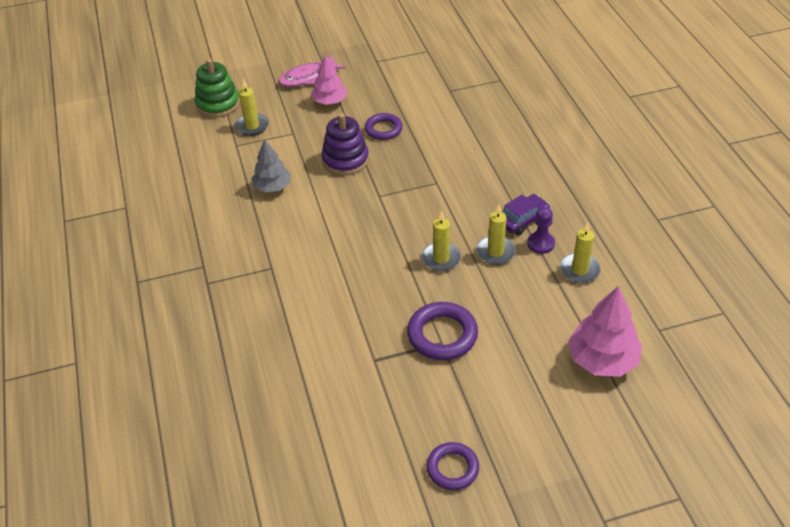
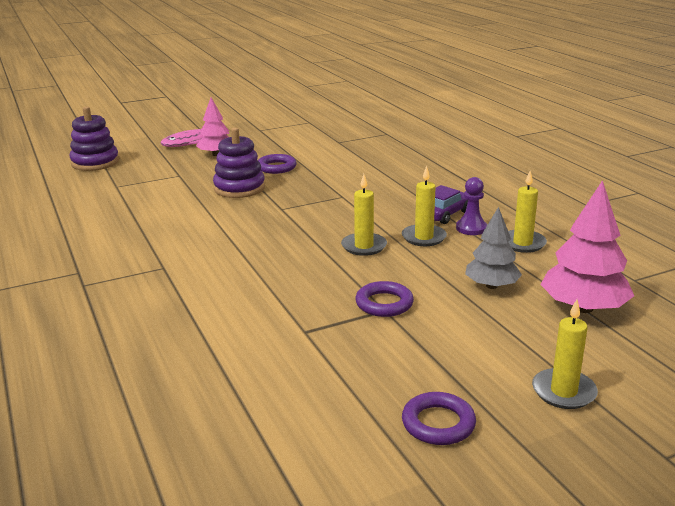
camera: 10 degrees left, 20 degrees down
(218, 104) = (95, 162): green stacking toy -> purple stacking toy
(252, 126) = (133, 173): yellow candle -> yellow candle (563, 392)
(272, 187) = (160, 210): grey tree -> grey tree (491, 286)
(442, 335) = (384, 303): purple ring -> purple ring, size x0.66

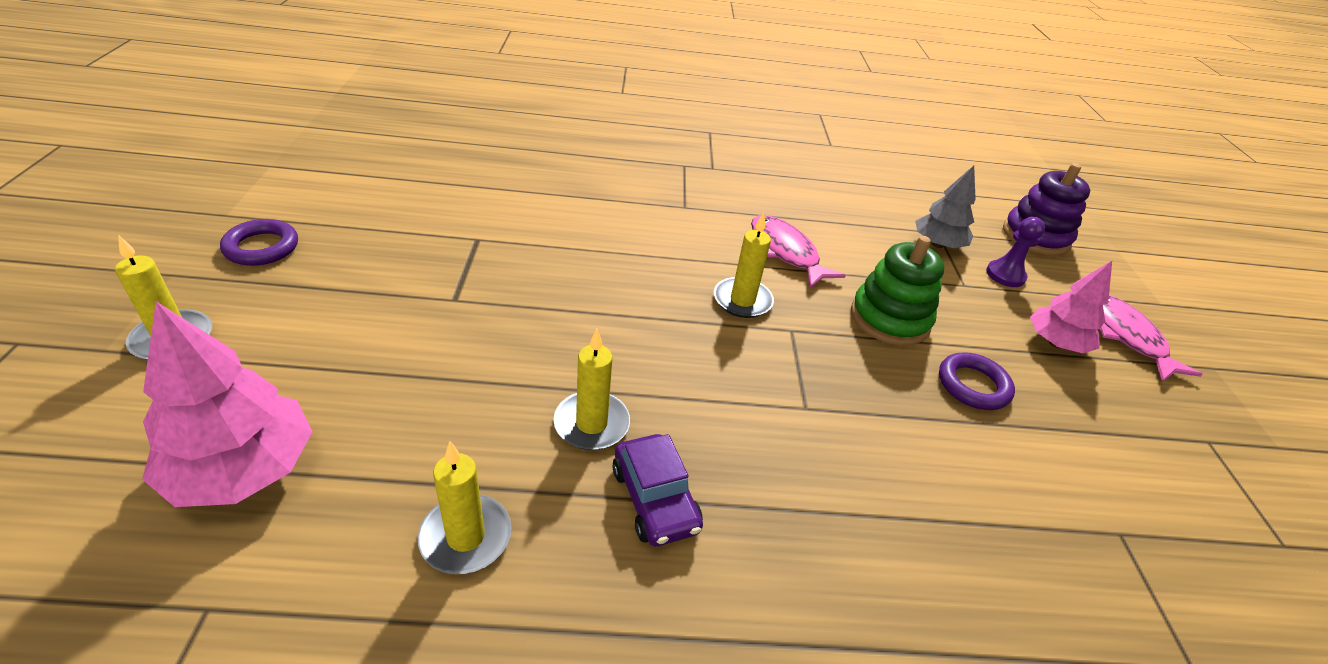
camera: 110 degrees right, 15 degrees up
(194, 223) = (785, 252): none -> pink fish
(239, 188) = (889, 319): purple stacking toy -> green stacking toy
(364, 246) = (615, 352): yellow candle -> yellow candle (742, 300)
(384, 303) = (466, 304): purple ring -> none
(471, 228) = (575, 501): purple pawn -> purple pawn (1005, 275)
(491, 286) = (398, 412): grey tree -> grey tree (937, 244)

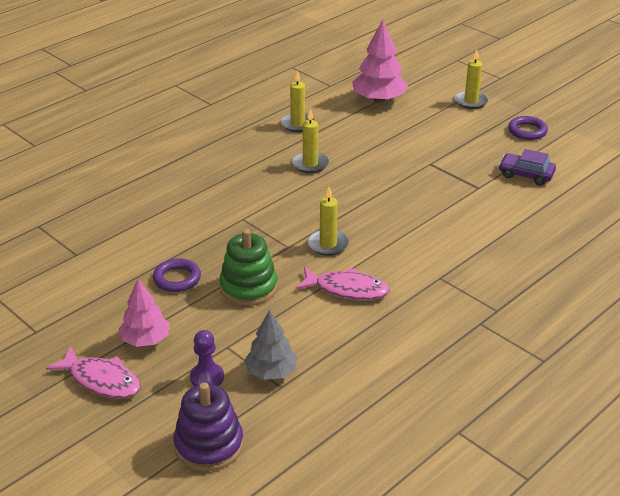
camera: 140 degrees right, 5 degrees down
(655, 499) = (259, 161): purple car -> purple car (526, 175)

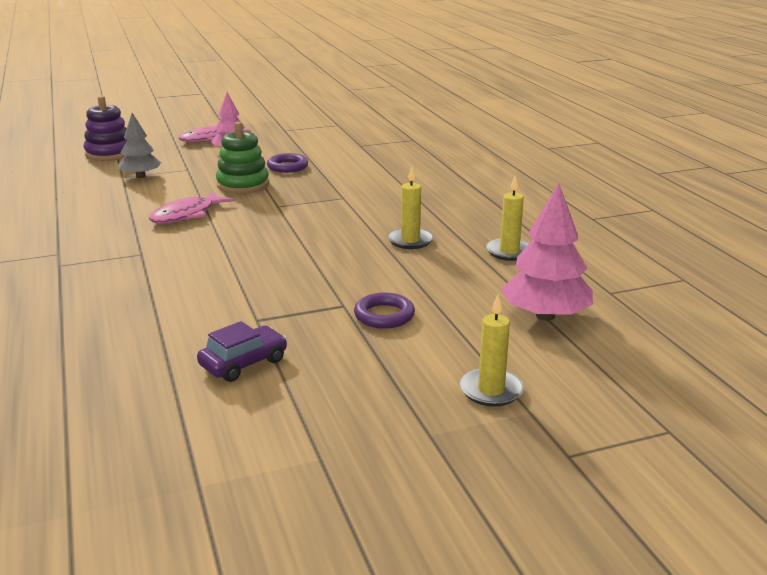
camera: 115 degrees right, 10 degrees down
(207, 377) = (167, 160): purple pawn -> none
(328, 244) = (259, 220): yellow candle -> none
(527, 131) = (354, 410): purple ring -> purple ring (384, 315)

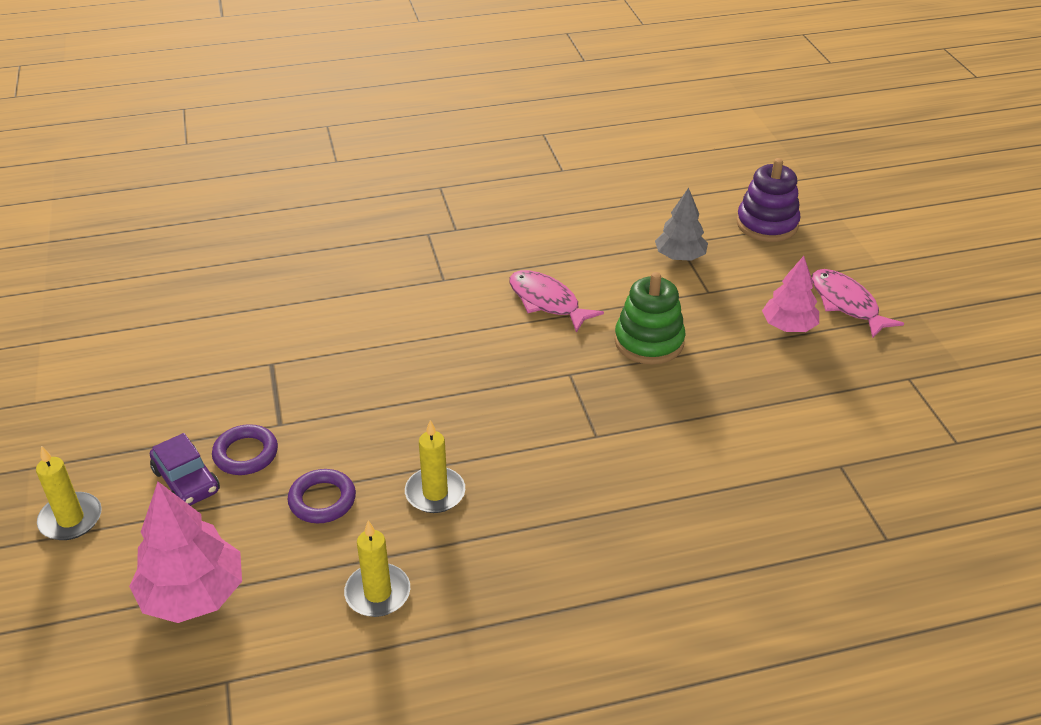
camera: 95 degrees right, 15 degrees up
(243, 363) = (194, 357): purple car -> purple car (186, 481)
(287, 167) = (724, 382): purple ring -> purple ring (322, 500)

